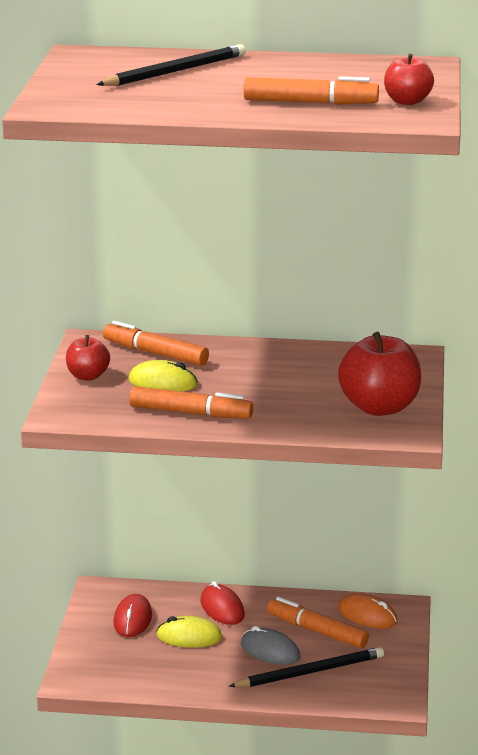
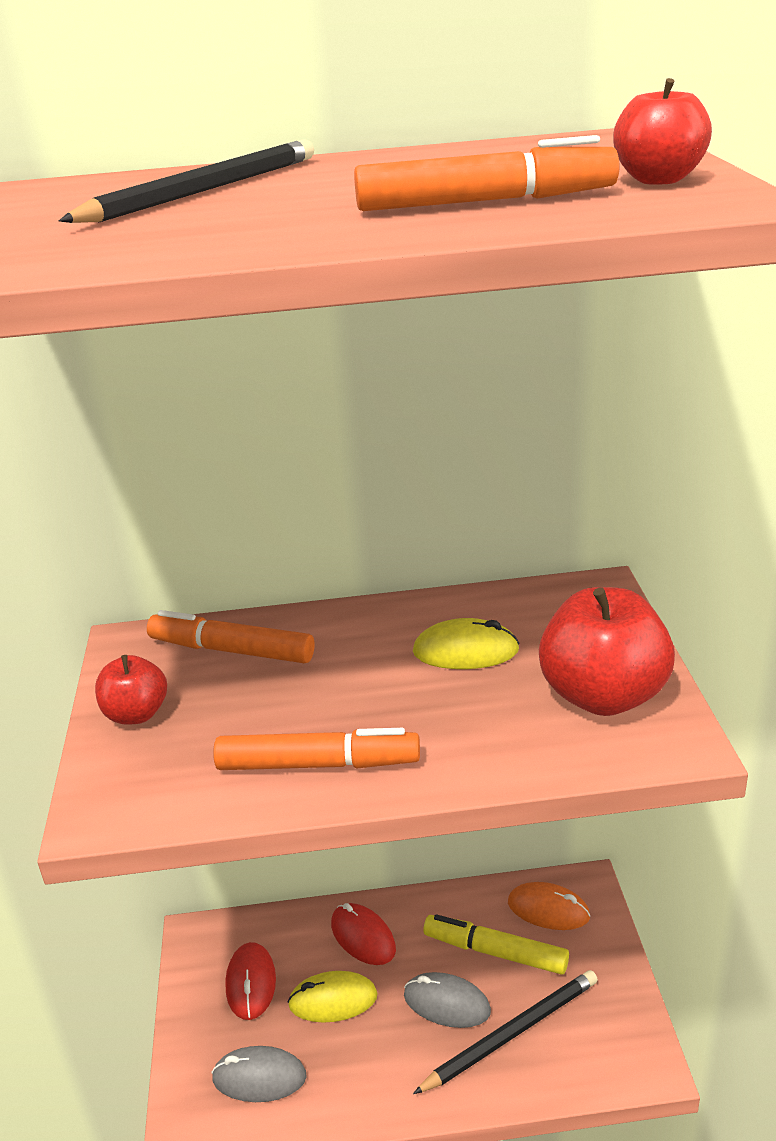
camera: 10 degrees left, 5 degrees up
(126, 665) = (259, 1077): none -> grey mouse
(163, 382) = (257, 706): yellow mouse -> yellow mouse (465, 651)
(317, 631) = (495, 952): orange marker -> yellow marker

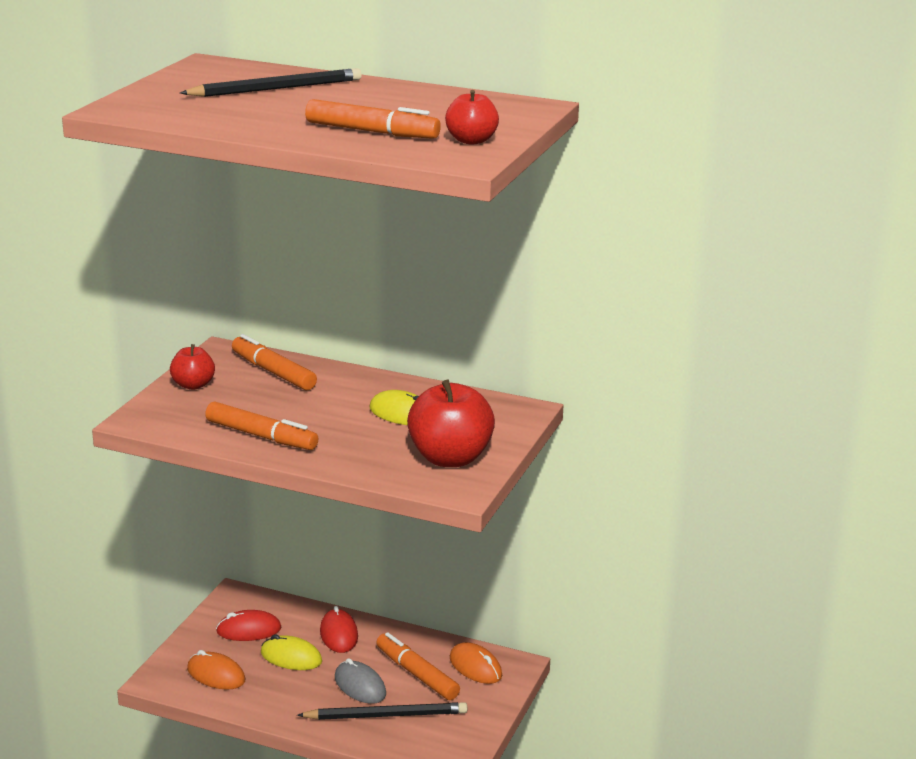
camera: 25 degrees right, 5 degrees down
(251, 983) = (249, 630): red mouse -> red mouse turned 60 degrees clockwise
(259, 1077) = (216, 675): grey mouse -> orange mouse
(495, 952) = (417, 674): yellow marker -> orange marker

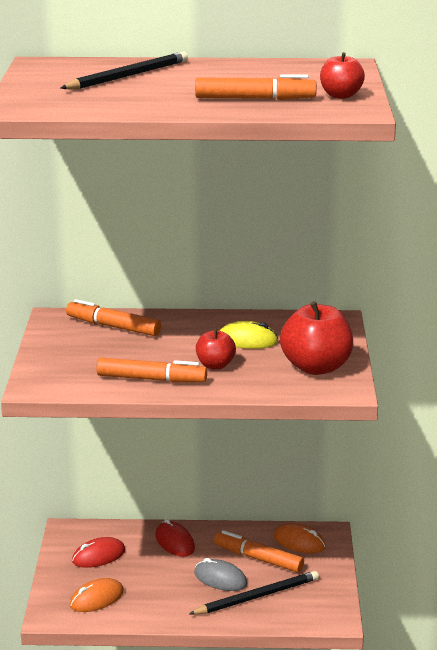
camera: 20 degrees left, 0 degrees up
(193, 385) = (56, 349): red apple -> red apple (215, 365)
(216, 675) = (97, 598): orange mouse -> orange mouse turned 45 degrees counterclockwise
(291, 657) = (149, 569): yellow mouse -> none

